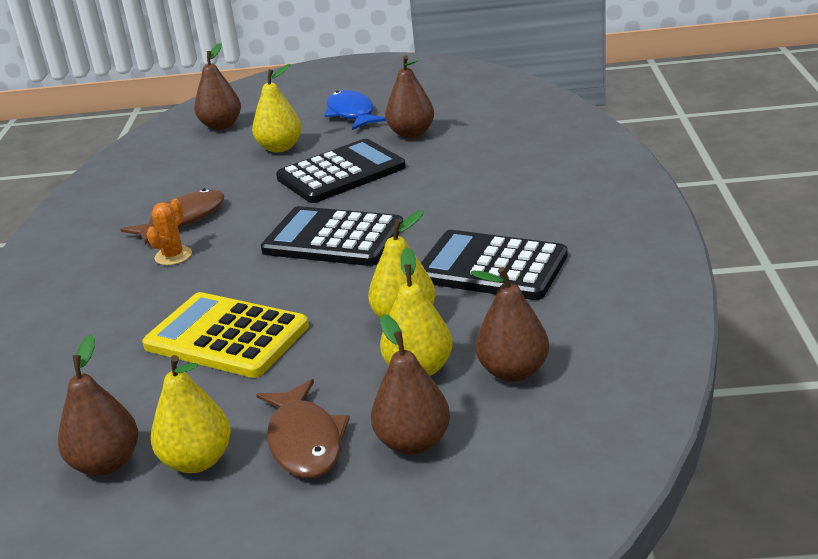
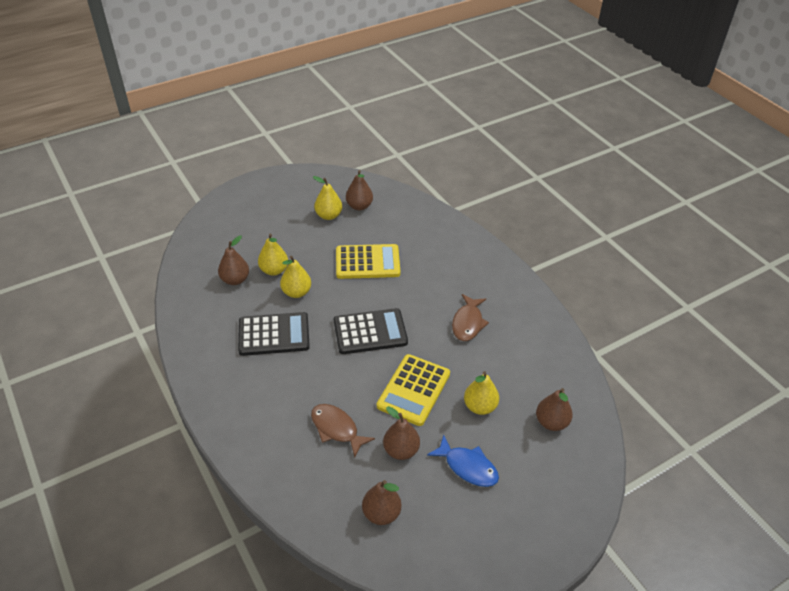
camera: 145 degrees right, 15 degrees up
(173, 256) = (442, 297): orange cactus -> none
(305, 441) = (297, 232): brown fish -> brown fish (336, 429)
(341, 173) = (414, 390): black calculator -> yellow calculator
(413, 442) = (257, 242): brown pear -> brown pear (381, 513)

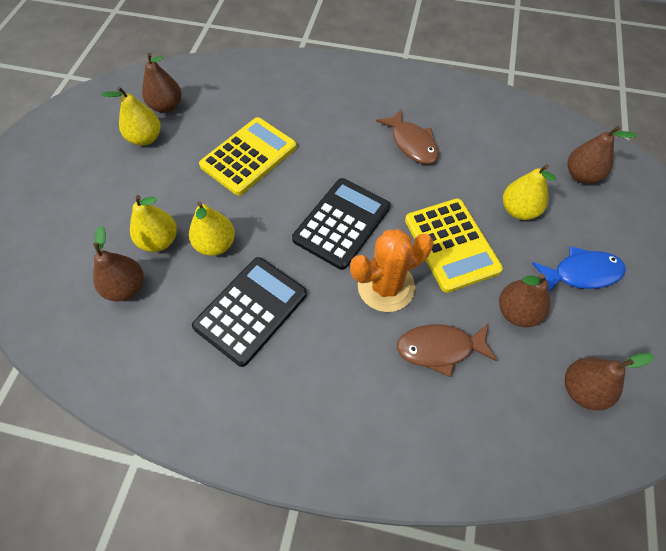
camera: 45 degrees left, 15 degrees up
(350, 379) = (386, 286): none -> orange cactus

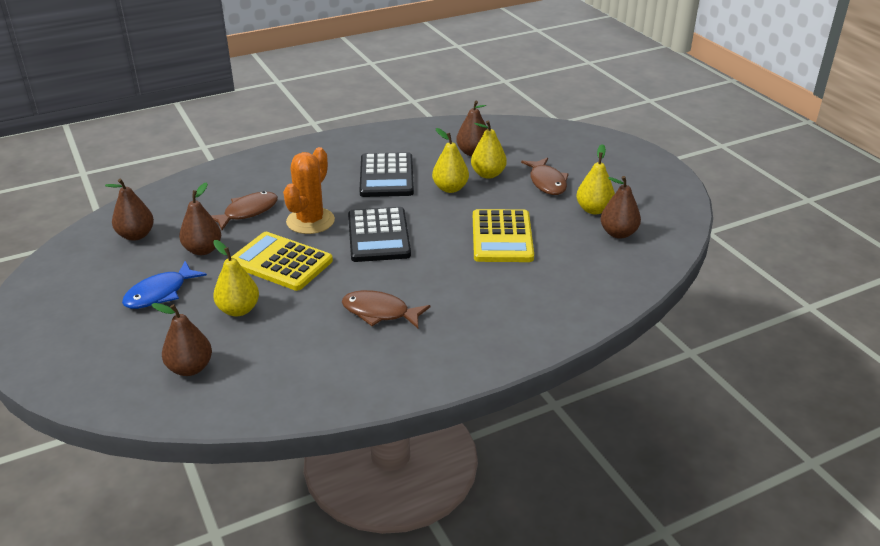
camera: 140 degrees right, 25 degrees down
(129, 193) = (547, 182): none -> brown fish

